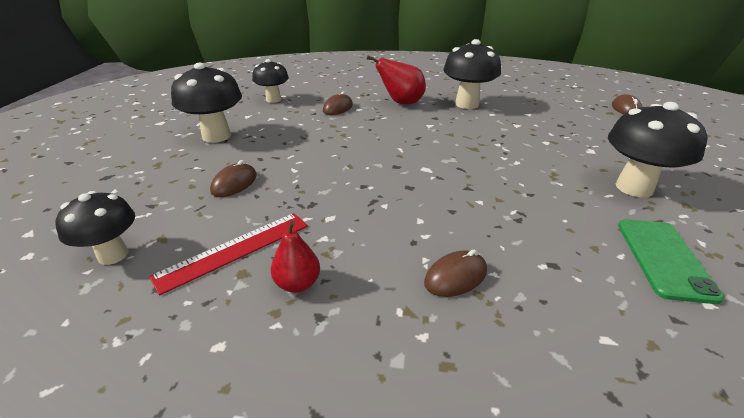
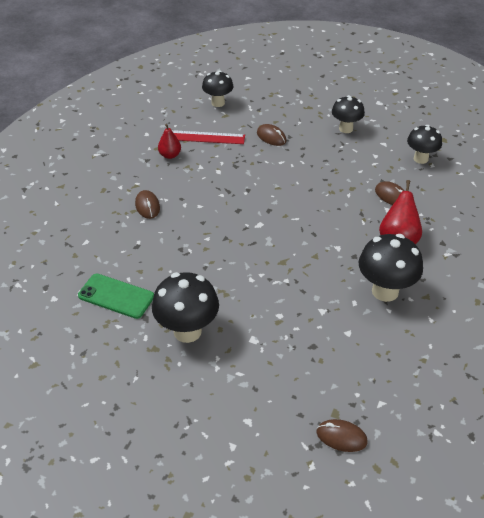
camera: 105 degrees right, 10 degrees up
(216, 136) = (346, 129): black mushroom -> black mushroom, size x0.66
(234, 250) = (204, 137): red ruler -> red ruler turned 60 degrees counterclockwise

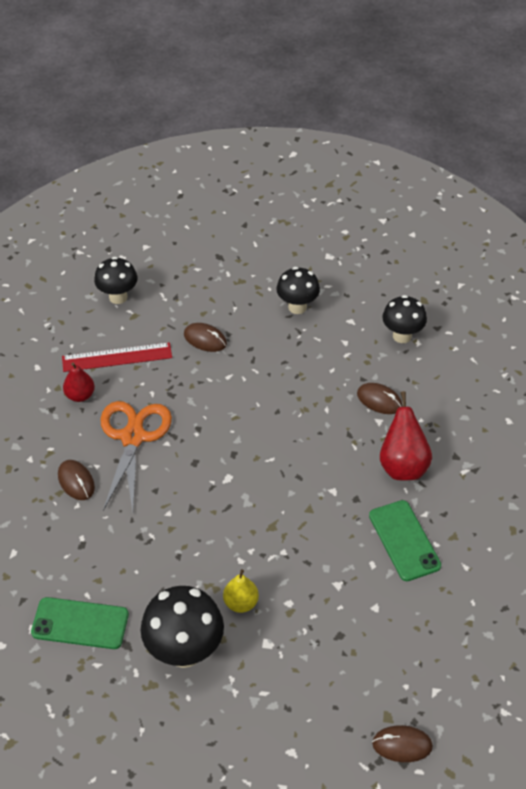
camera: 15 degrees left, 5 degrees up
(198, 186) = (133, 437): none -> orange scissors
(242, 307) = (241, 603): none -> yellow pear
(385, 291) = (404, 540): black mushroom -> green phone

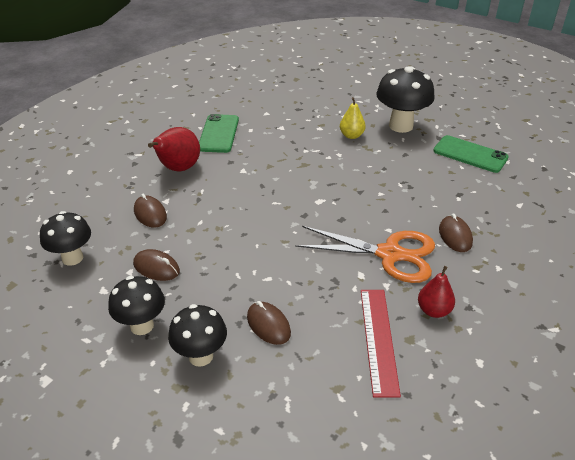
camera: 155 degrees left, 10 degrees down
(117, 357) = (378, 339): red ruler -> red ruler turned 75 degrees clockwise
(118, 297) = (348, 425): black mushroom -> black mushroom (201, 356)
(133, 437) = (390, 254): orange scissors -> orange scissors turned 105 degrees counterclockwise
(402, 745) = (296, 70): brown mouse -> brown mouse (156, 268)

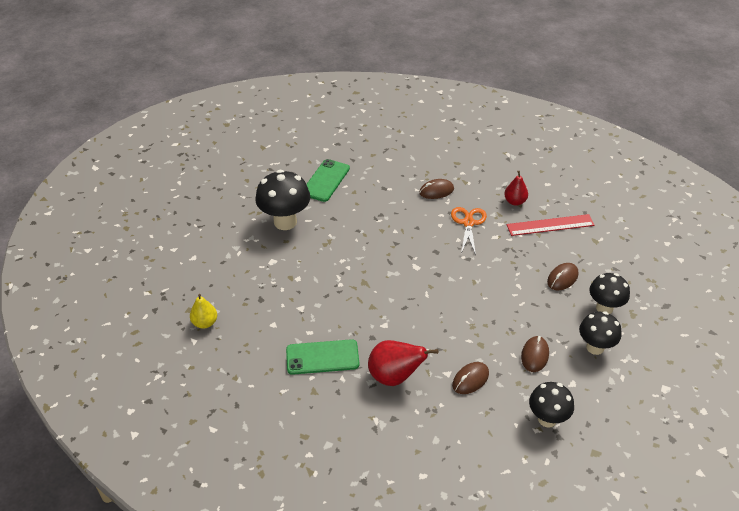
camera: 100 degrees left, 5 degrees up
(351, 135) = (308, 254): yellow pear -> yellow pear (205, 323)
(390, 254) = (468, 223): orange scissors -> orange scissors, size x0.66

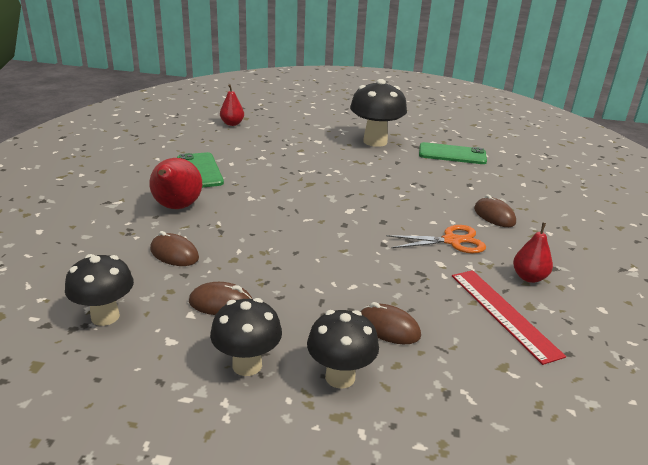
camera: 75 degrees right, 15 degrees down
(205, 323) = (232, 124): yellow pear -> red pear

